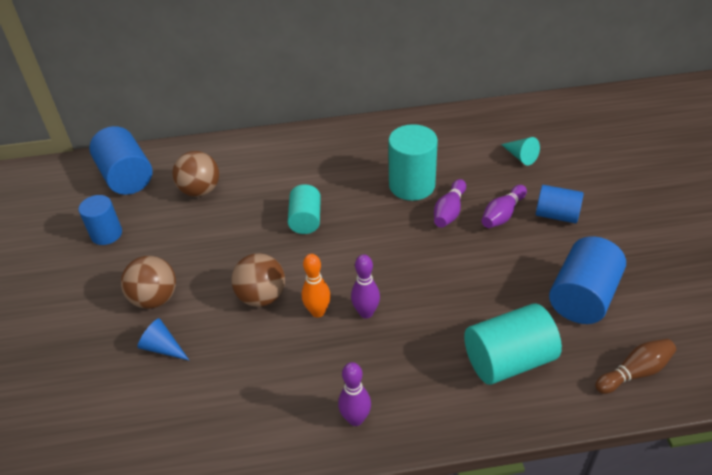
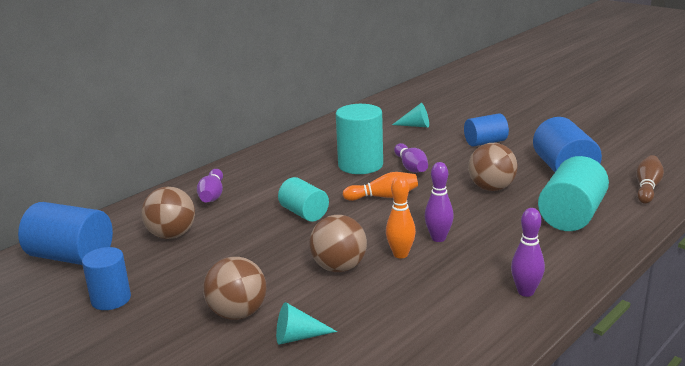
camera: 40 degrees left, 20 degrees down
(163, 347) = (298, 337): blue cone -> turquoise cone
(383, 236) = (383, 197): none -> orange bowling pin
(484, 280) = (491, 188): none -> brown ball
(502, 214) = (450, 155): purple bowling pin -> purple bowling pin (212, 195)

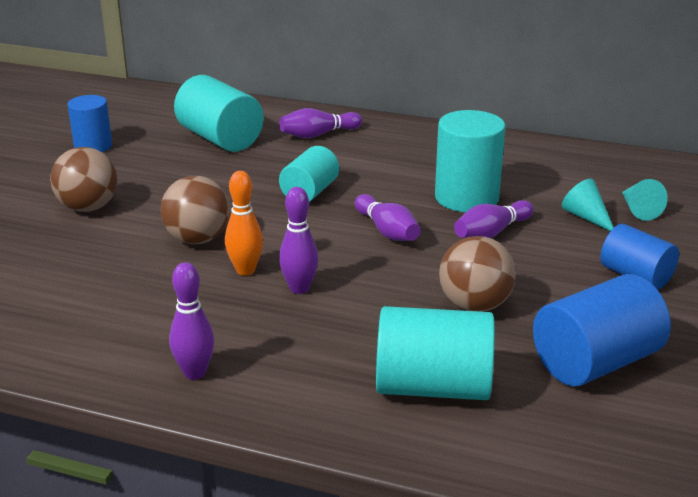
camera: 65 degrees right, 5 degrees up
(71, 257) = (157, 109): blue cylinder -> none
(172, 235) = (220, 139): brown ball -> turquoise cylinder
(298, 337) = (56, 247): turquoise cone -> turquoise cone (586, 217)
(383, 197) = (387, 231): orange bowling pin -> purple bowling pin
(647, 188) = (599, 459): brown bowling pin -> none

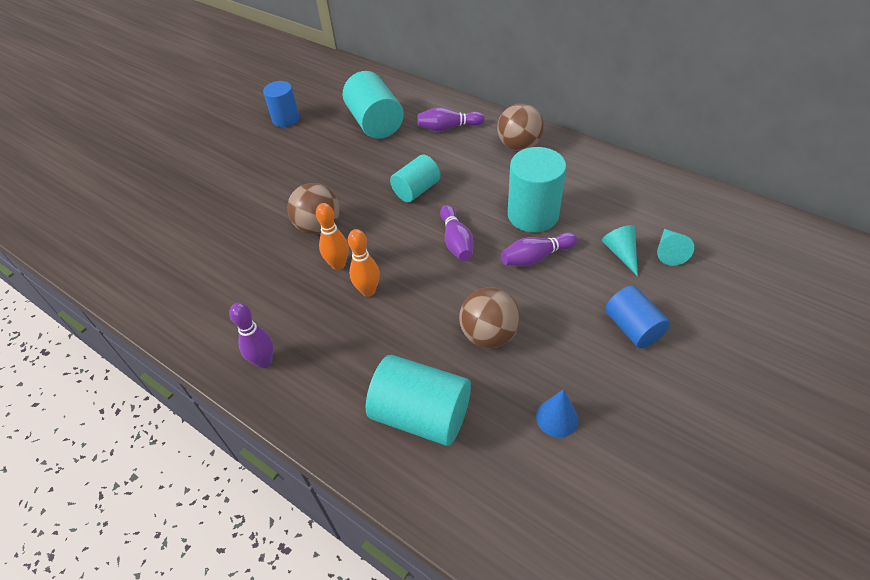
camera: 20 degrees right, 20 degrees up
(88, 207) = (259, 182): brown ball -> brown ball (519, 146)
(299, 288) = (368, 291): purple bowling pin -> orange bowling pin
(596, 362) = (557, 418): blue cylinder -> blue cone

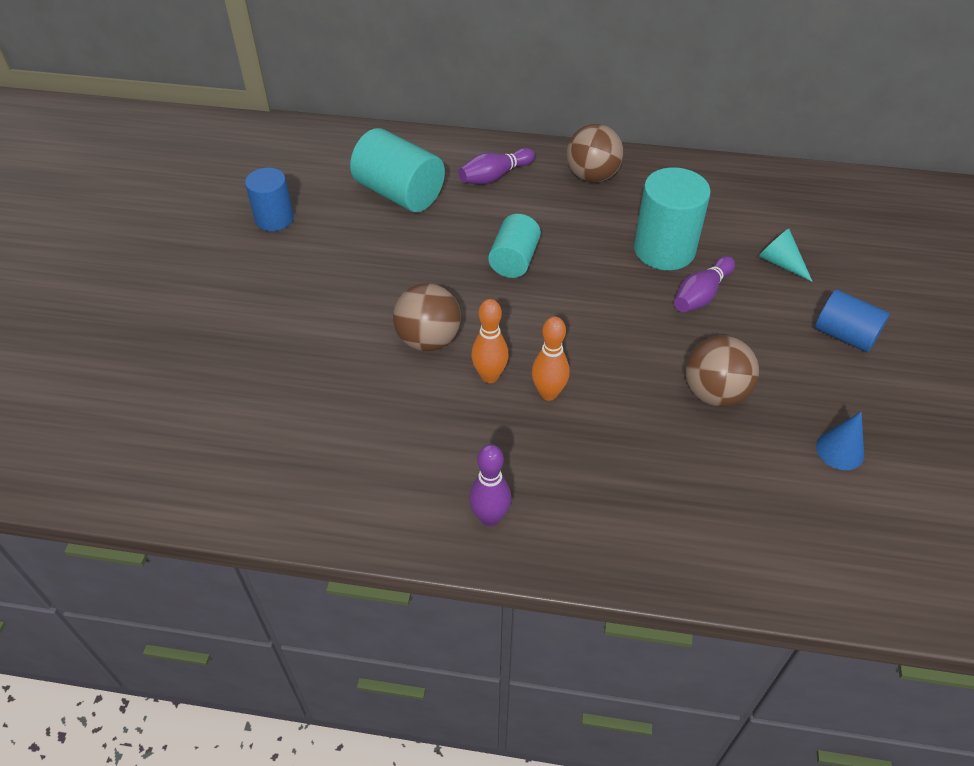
camera: 30 degrees left, 0 degrees up
(421, 415) = (709, 502): turquoise cylinder -> none
(456, 241) = (604, 305): purple bowling pin -> none
(669, 252) = (824, 247): turquoise cone -> none

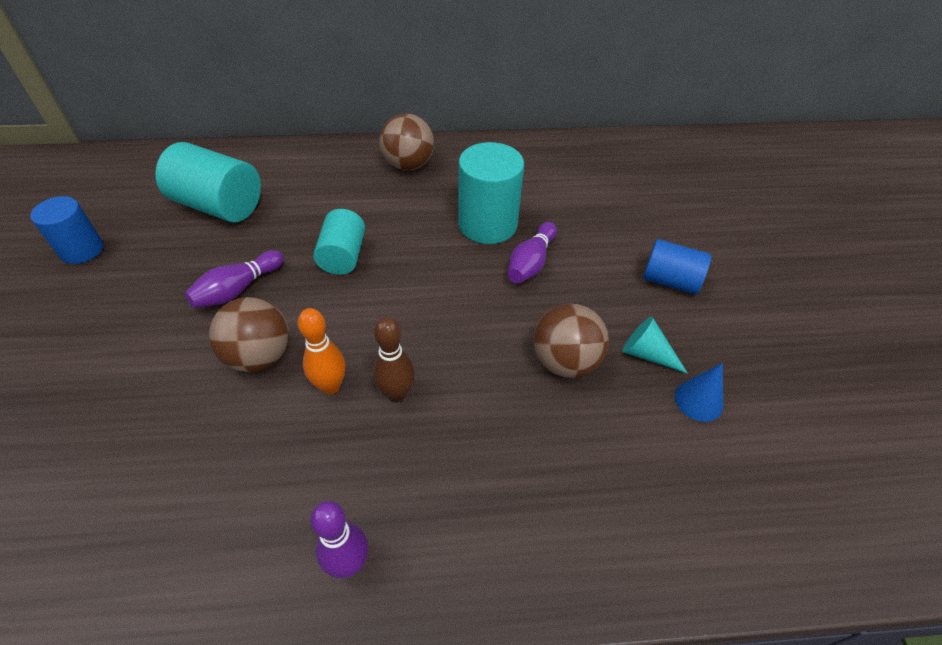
camera: 15 degrees left, 0 degrees up
(495, 176) = (314, 177): purple bowling pin -> purple bowling pin (238, 289)
(548, 393) = (396, 394): orange bowling pin -> brown bowling pin
(780, 263) = (595, 221): turquoise cone -> turquoise cone (646, 354)

